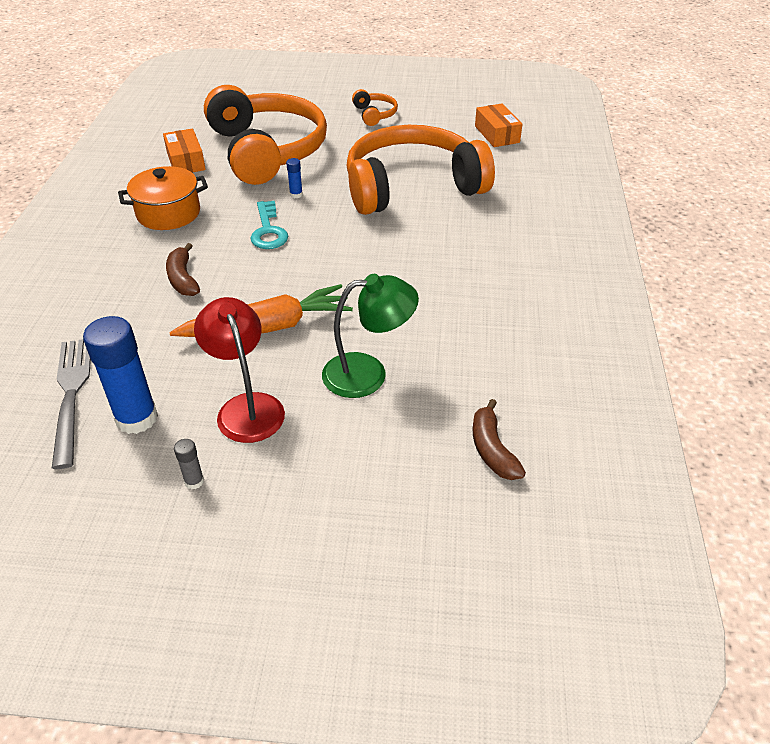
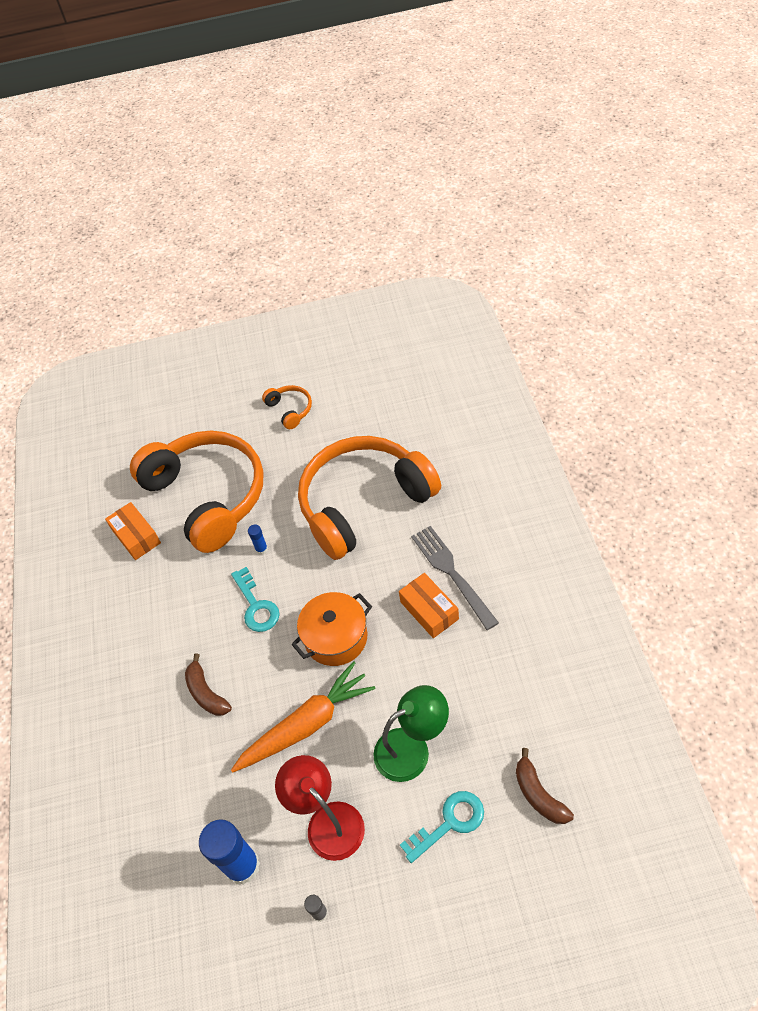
camera: 10 degrees left, 10 degrees up
(71, 394) = (175, 860): grey fork -> grey fork (452, 573)
(168, 213) = (153, 613): orange pot -> orange pot (336, 638)
(378, 446) = (449, 823): none -> turquoise key
(497, 134) = (416, 403): orange box -> orange box (429, 610)

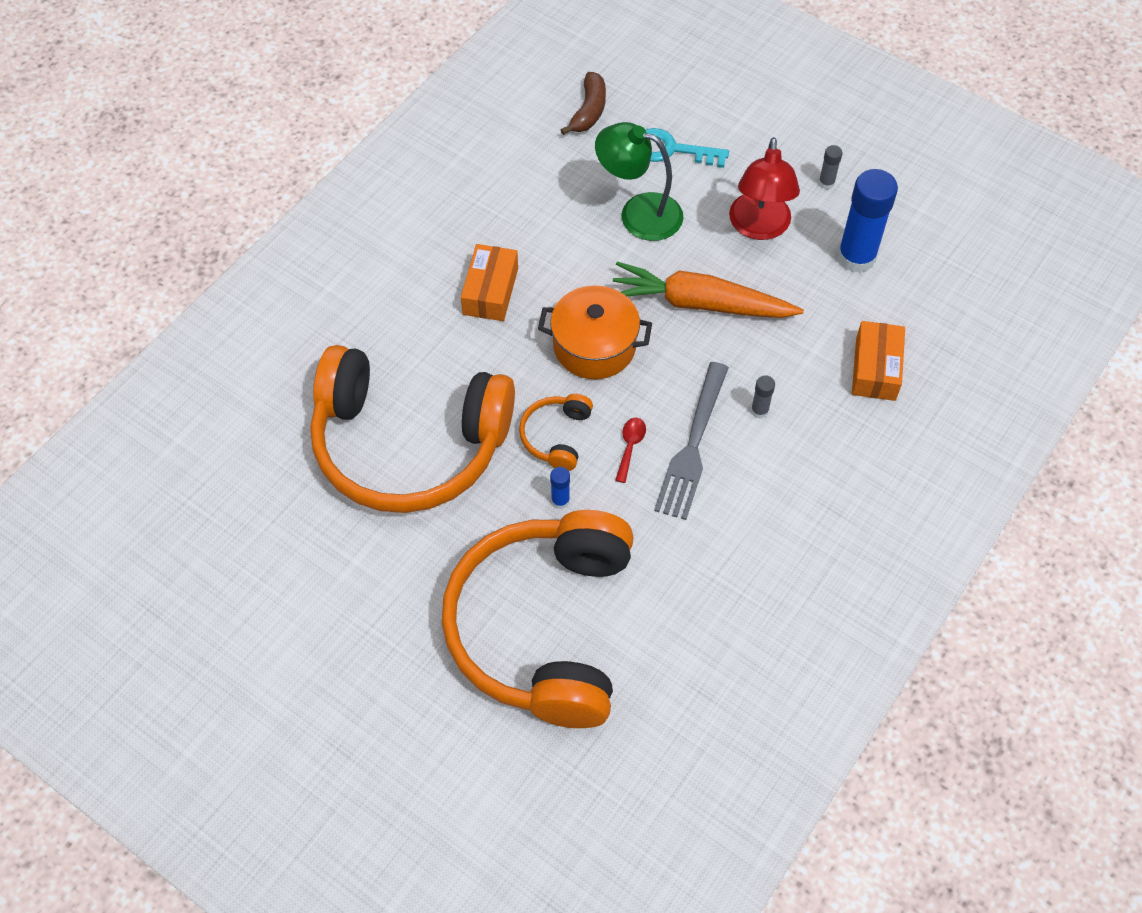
camera: 140 degrees left, 5 degrees up
(136, 536) = (671, 659): orange box -> orange box (875, 369)
(206, 693) = (759, 411): brown banana -> grey glue stick
(256, 606) = (630, 446): turquoise key -> red spoon
(290, 410) = (328, 648): orange headphones -> orange headphones (556, 436)
(452, 573) = (429, 301): grey fork -> grey fork (693, 445)

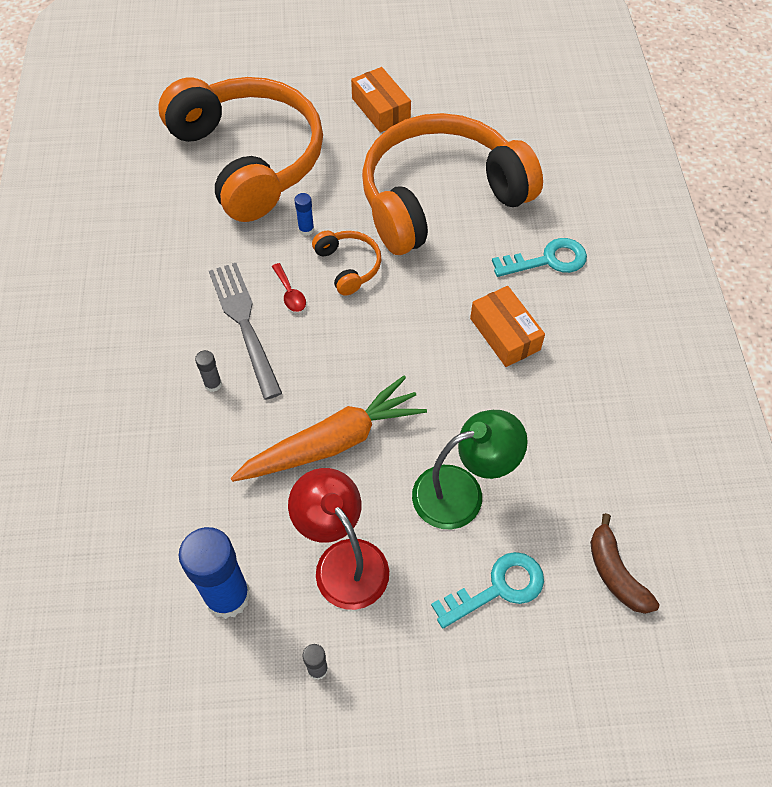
camera: 140 degrees right, 0 degrees up
(387, 323) = (547, 260): none -> turquoise key
(594, 346) = (384, 346): orange pot -> none
(875, 369) = (138, 488): orange box -> orange box (381, 109)

